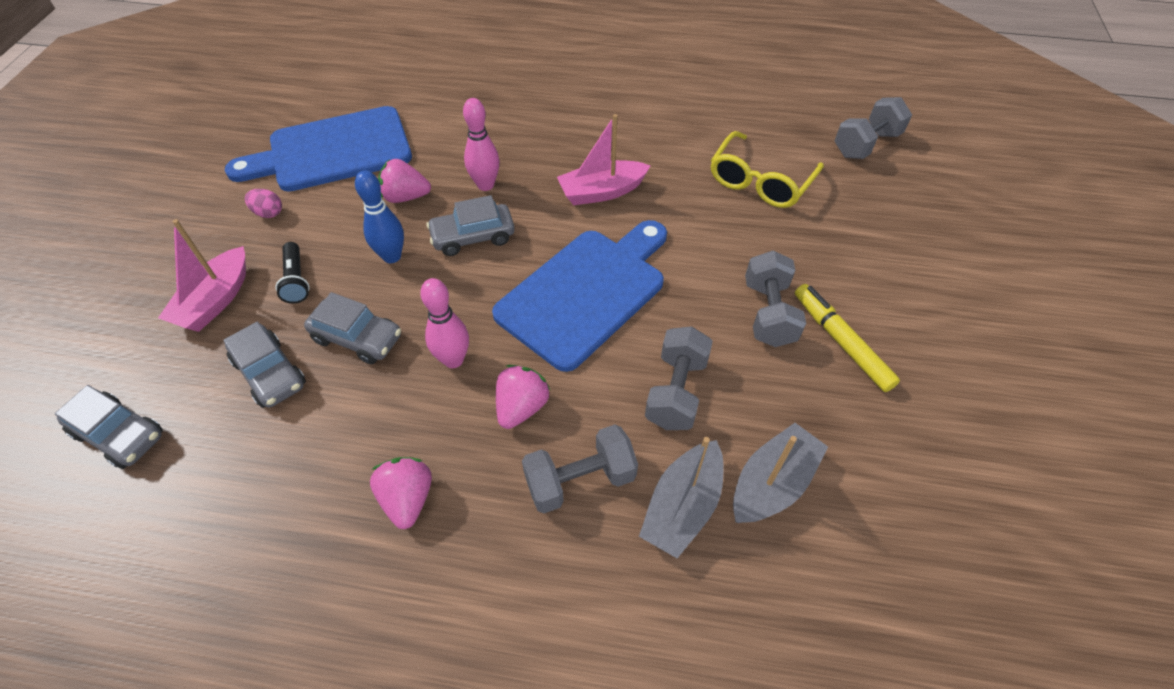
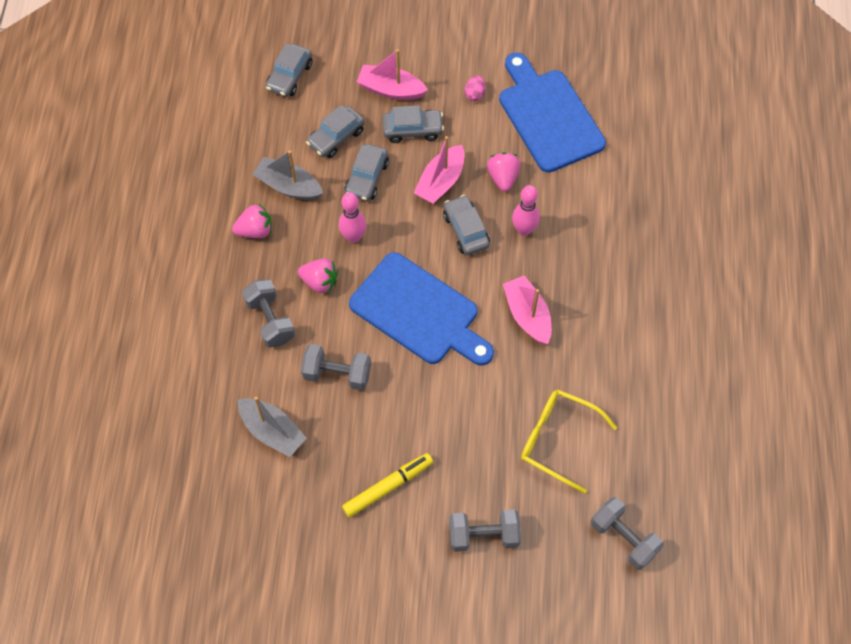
camera: 85 degrees right, 10 degrees up
(296, 280) = (412, 130): black flashlight -> grey car
(392, 256) = (440, 182): blue bowling pin -> pink boat
(682, 507) = (255, 378): grey boat -> grey boat (288, 186)
(768, 313) = (410, 438): grey dumbbell -> grey dumbbell (483, 535)

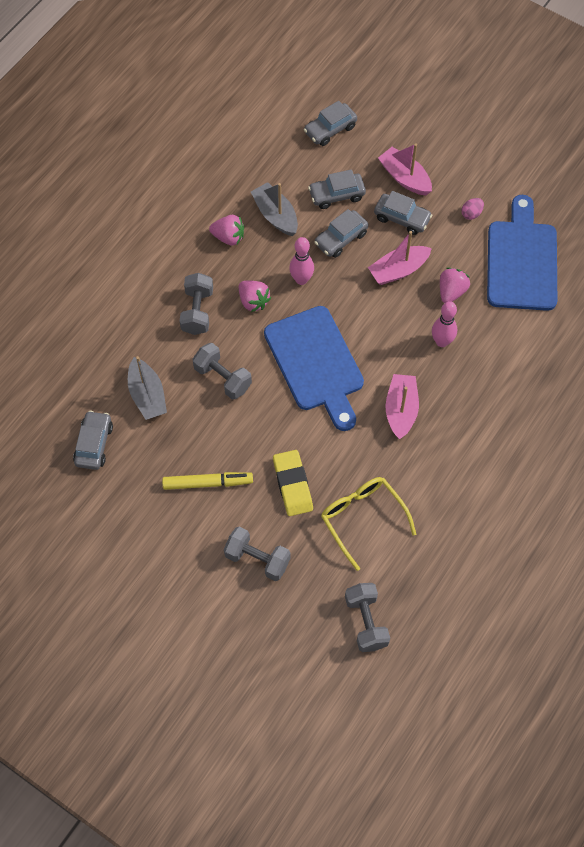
camera: 30 degrees right, 0 degrees up
(466, 230) = (394, 318): grey car -> grey car (94, 444)
(471, 443) = (292, 484): none -> yellow eraser

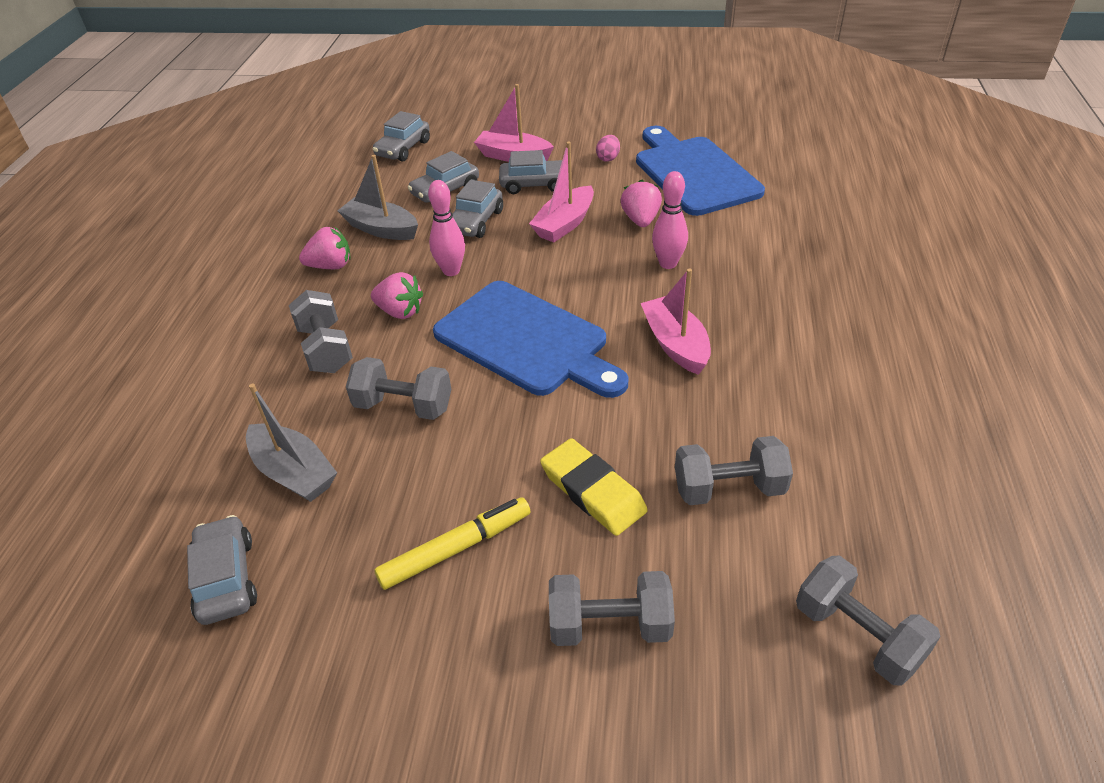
camera: 25 degrees left, 20 degrees down
(362, 519) = (729, 488): yellow glasses -> grey dumbbell

